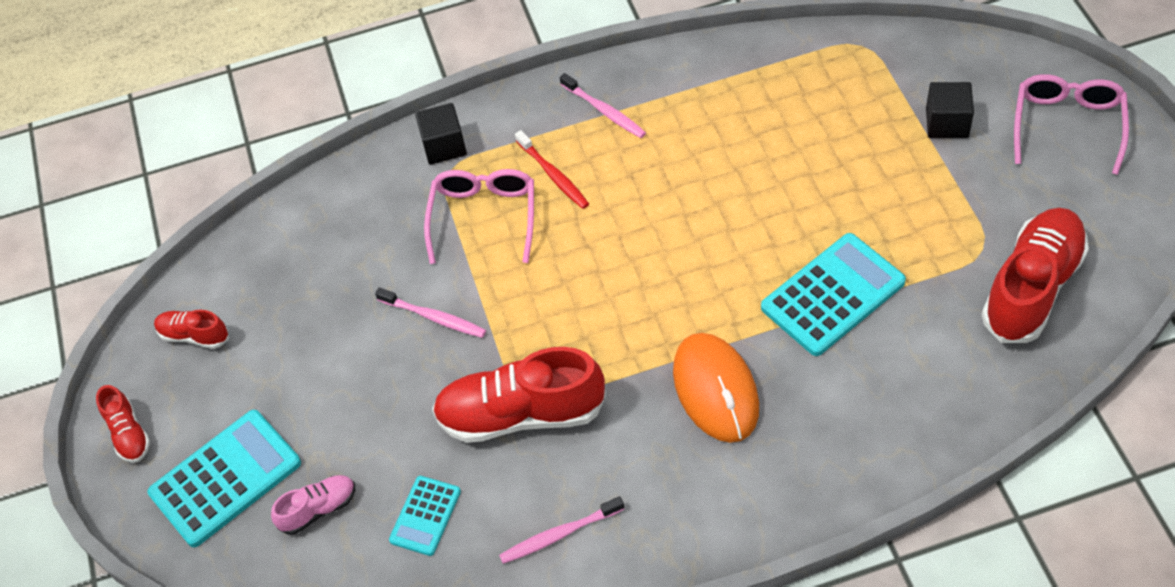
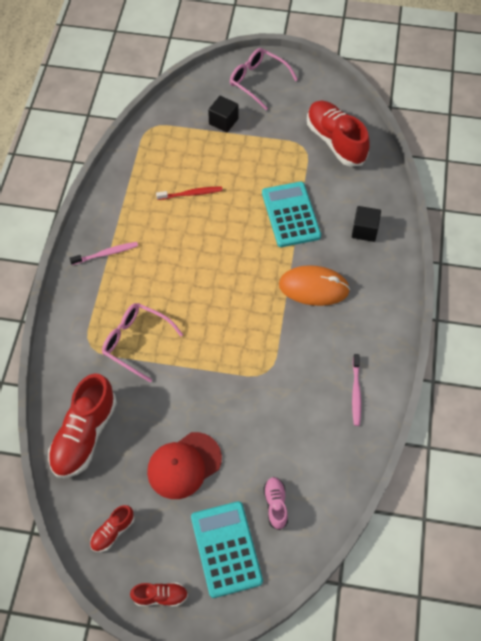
camera: 70 degrees left, 5 degrees up
(325, 367) = (184, 465): none -> red cap
(425, 516) = (310, 451): turquoise calculator -> none
(434, 317) = (187, 395): pink toothbrush -> none
(444, 146) = (70, 341): black cube -> black cube (364, 230)
(521, 414) = (275, 379): red shoe -> red shoe (84, 435)
(553, 175) = (132, 297): red toothbrush -> red toothbrush (191, 194)

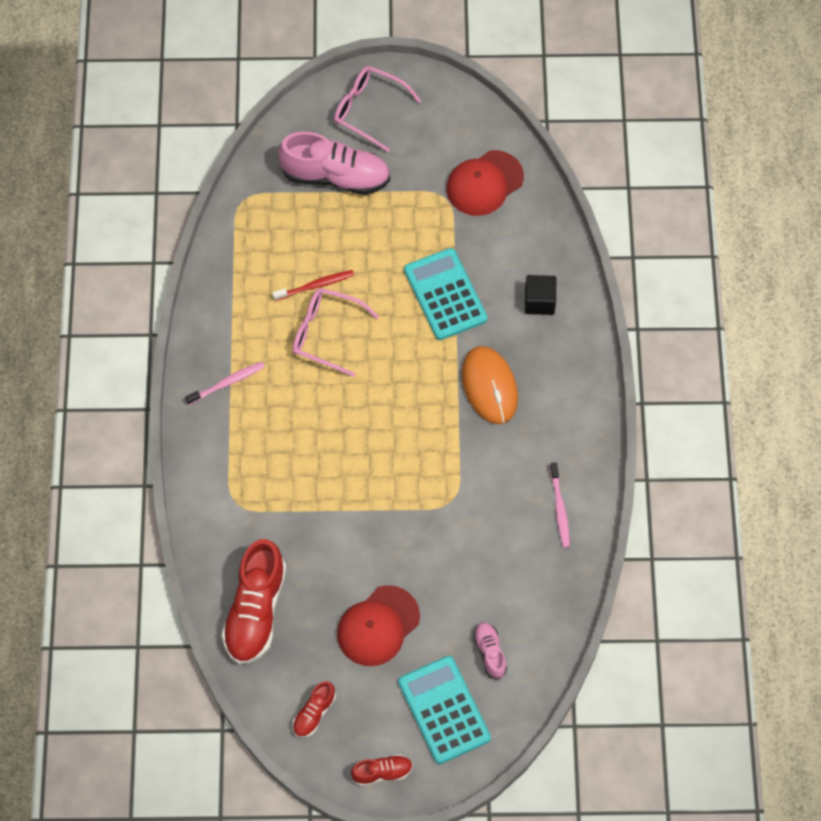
camera: 10 degrees left, 5 degrees up
(136, 342) = (290, 490): pink glasses -> pink glasses (326, 334)
(223, 121) = (336, 176): black cube -> pink shoe
(314, 287) = (489, 386): orange mouse -> orange mouse turned 75 degrees clockwise
(335, 141) = (484, 183): red shoe -> red cap

